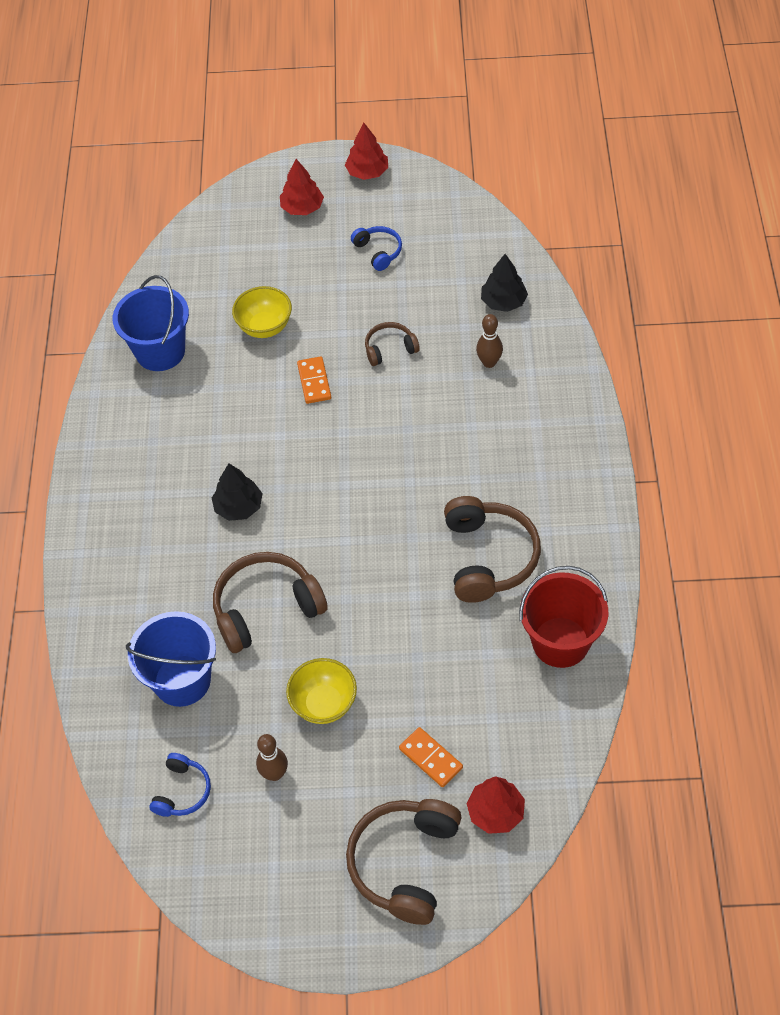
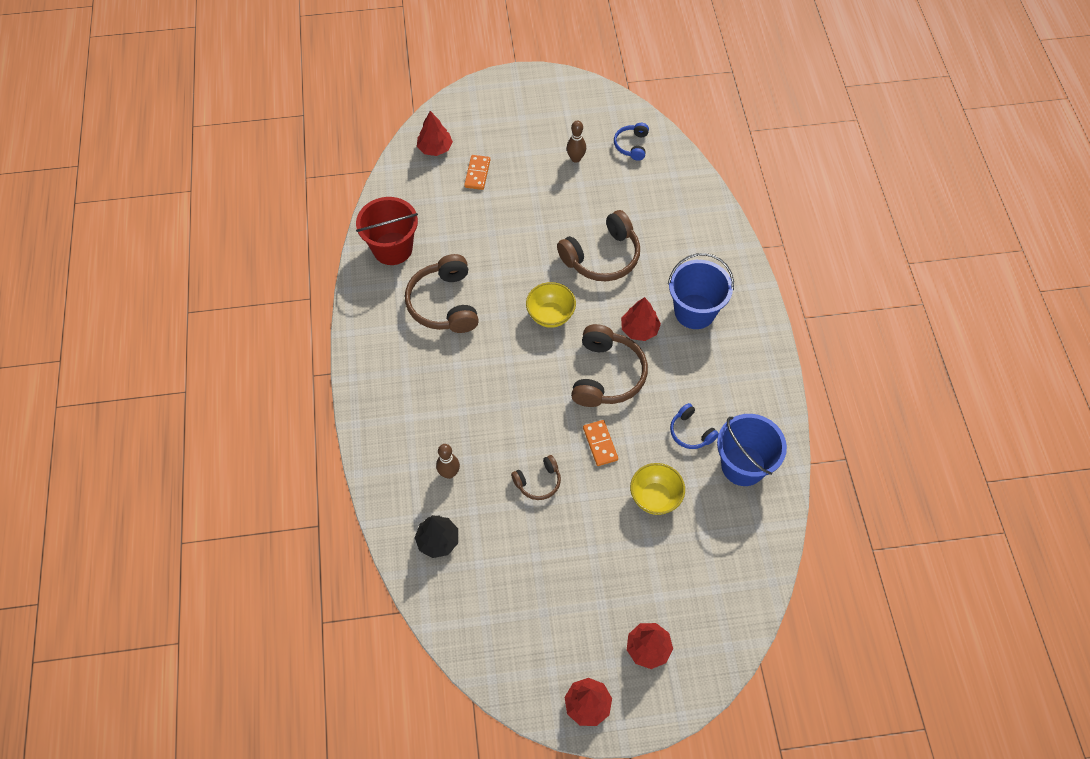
camera: 170 degrees right, 5 degrees up
(182, 680) = (649, 207): blue bucket -> blue bucket (694, 311)
(238, 507) = (639, 329): black tree -> red tree
(324, 704) = (551, 199): yellow bowl -> yellow bowl (550, 315)
(378, 251) = (562, 594): blue headphones -> blue headphones (690, 432)
(404, 863) = (489, 119): brown headphones -> brown headphones (607, 375)
(430, 758) = (477, 173): orange domino -> orange domino turned 60 degrees clockwise

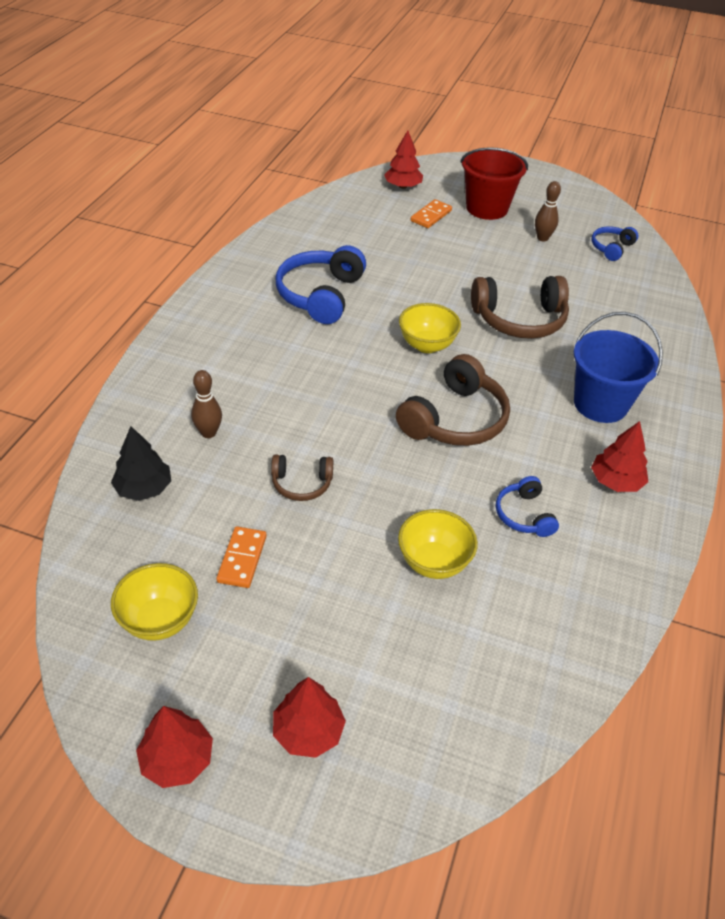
camera: 25 degrees right, 15 degrees down
(392, 248) = (303, 238): red bucket -> red bucket (486, 208)
(444, 303) = (320, 295): brown headphones -> blue headphones
(517, 627) = (159, 620): none -> yellow bowl
(600, 444) = (402, 479): orange domino -> orange domino (242, 559)
(639, 329) = (522, 394): red tree -> red tree (616, 481)
(743, 465) = (574, 579): blue bucket -> none

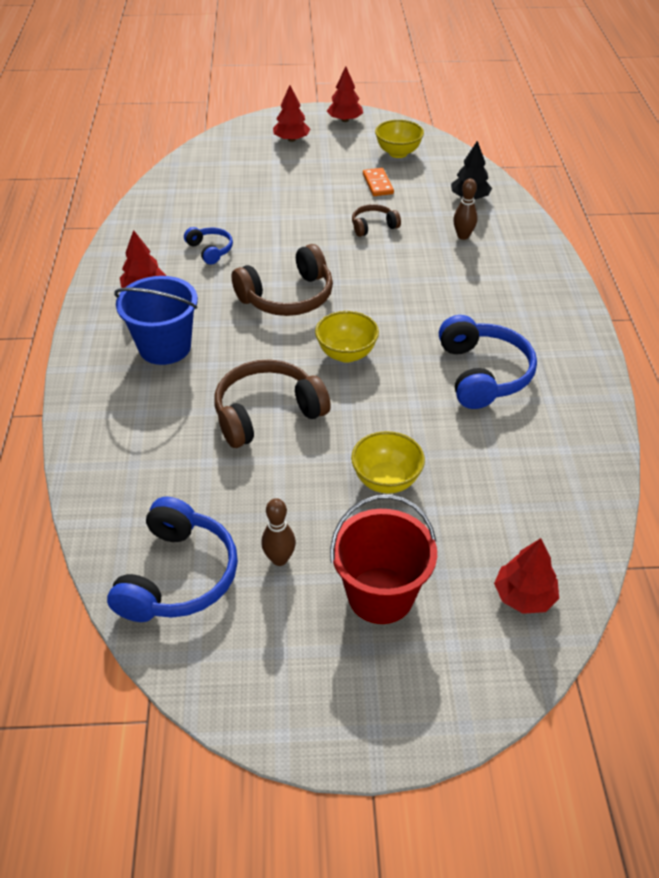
camera: 160 degrees right, 0 degrees up
(431, 216) = (446, 544): orange domino -> none
(433, 562) = (261, 211): yellow bowl -> yellow bowl (386, 480)
(455, 419) = (288, 297): brown headphones -> brown headphones turned 135 degrees counterclockwise
(611, 248) = (178, 576): blue headphones -> blue headphones, size x1.86

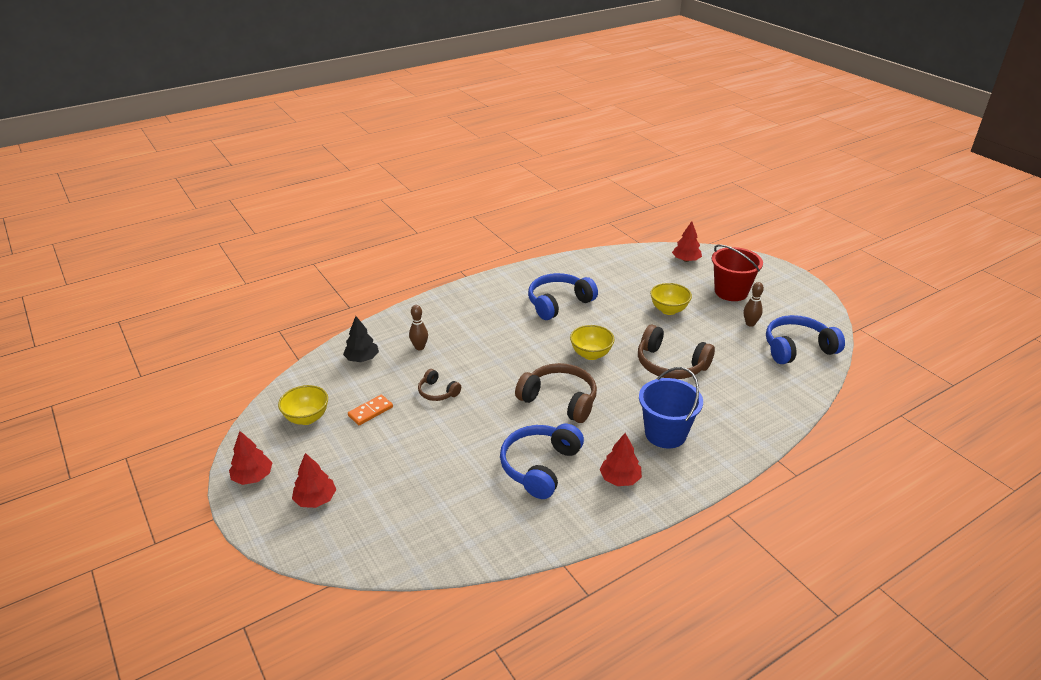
camera: 120 degrees left, 10 degrees down
(210, 250) = (539, 466): blue headphones -> blue headphones, size x1.86

